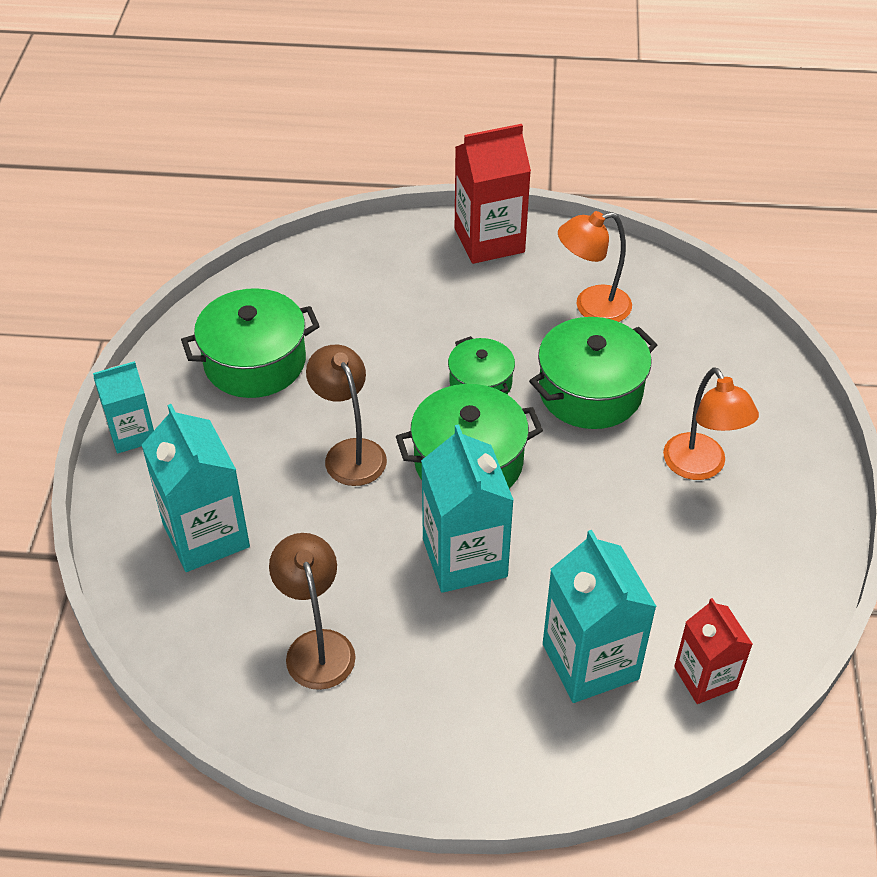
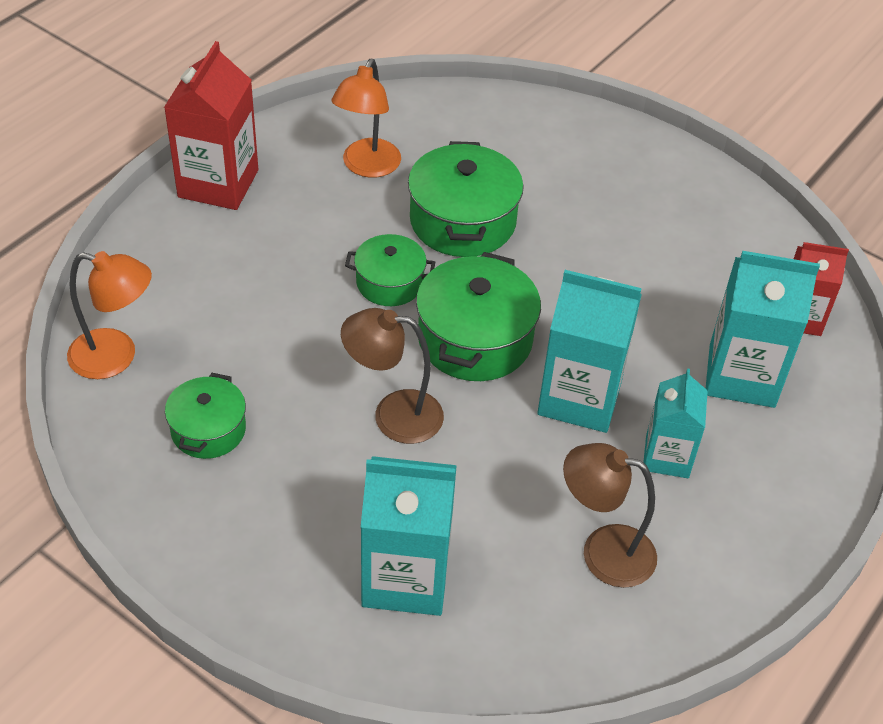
camera: 60 degrees left, 0 degrees up
(132, 433) = (214, 579): turquoise carton -> turquoise carton (667, 456)
(255, 362) = (208, 430): green pot -> green pot, size x0.61
(700, 467) = (597, 204): orange lamp -> orange lamp (116, 357)

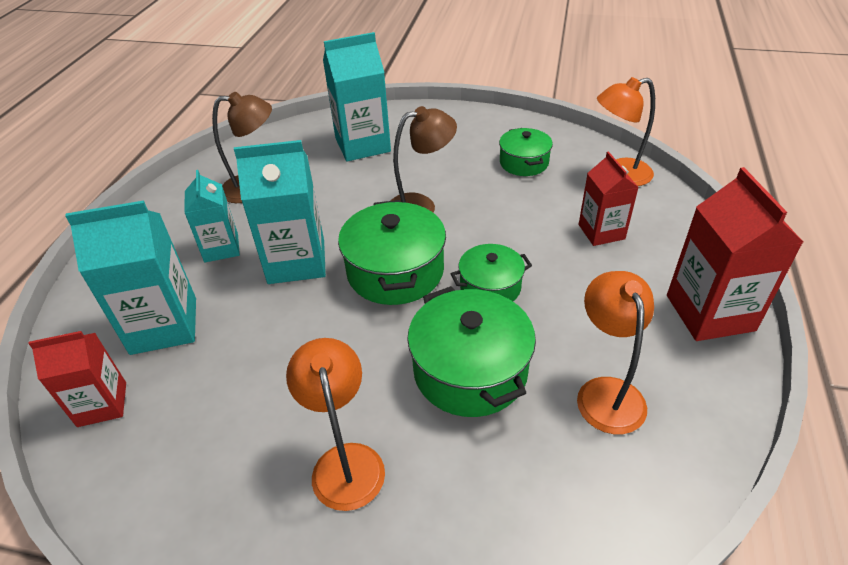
camera: 160 degrees right, 5 degrees down
(222, 293) = (601, 232): none -> red carton
(597, 200) = (345, 461): none -> orange lamp

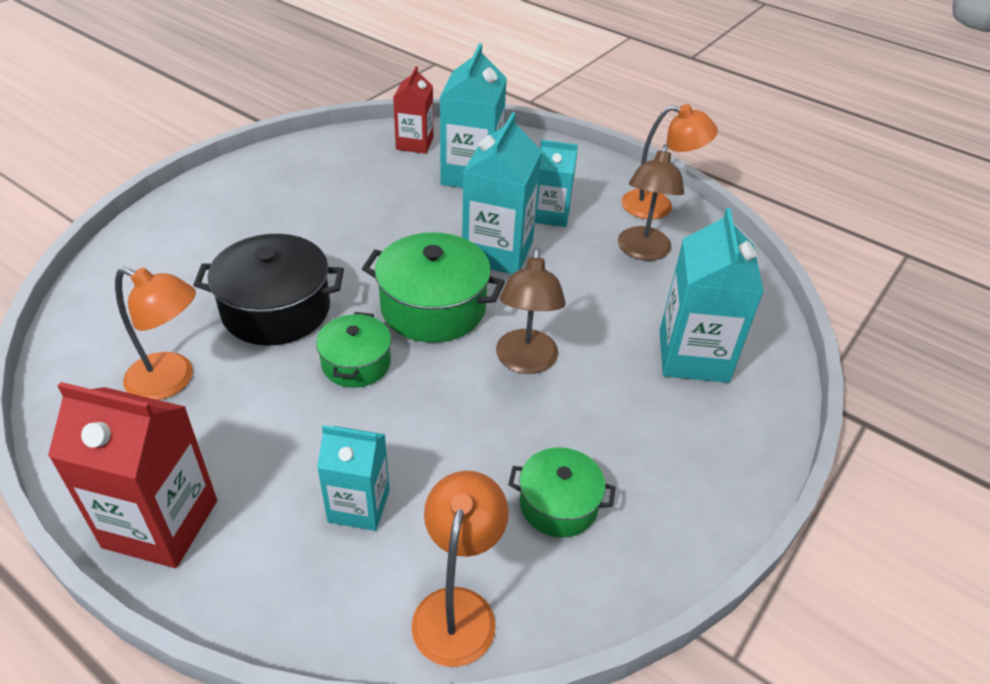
camera: 110 degrees right, 0 degrees up
(345, 461) = (266, 225): orange lamp -> orange lamp (658, 206)
(470, 371) = (276, 310): green pot -> black pot
(601, 232) = (359, 506): red carton -> turquoise carton

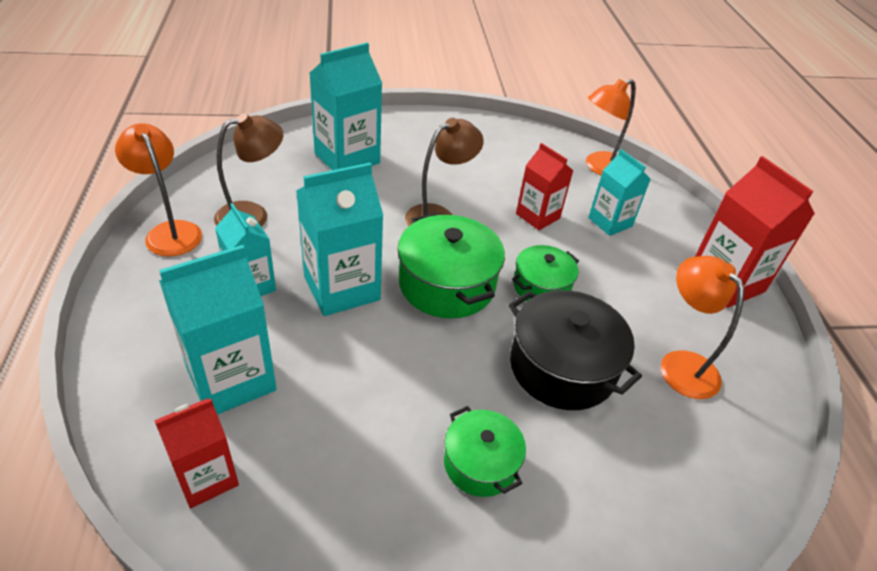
camera: 135 degrees left, 0 degrees up
(442, 443) = (537, 216): none -> red carton
(558, 504) = (512, 163): green pot -> green pot (480, 463)

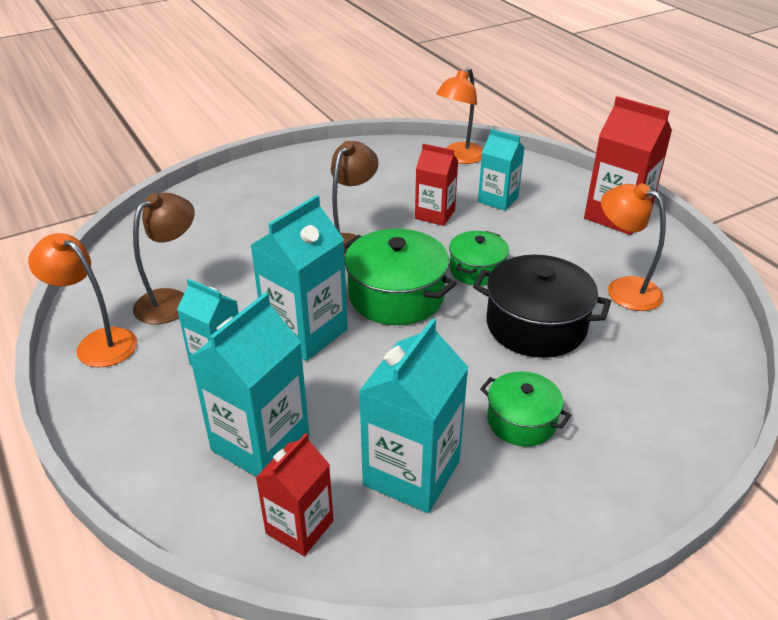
camera: 20 degrees left, 5 degrees down
(347, 158) = (226, 221): turquoise carton -> turquoise carton (411, 473)

